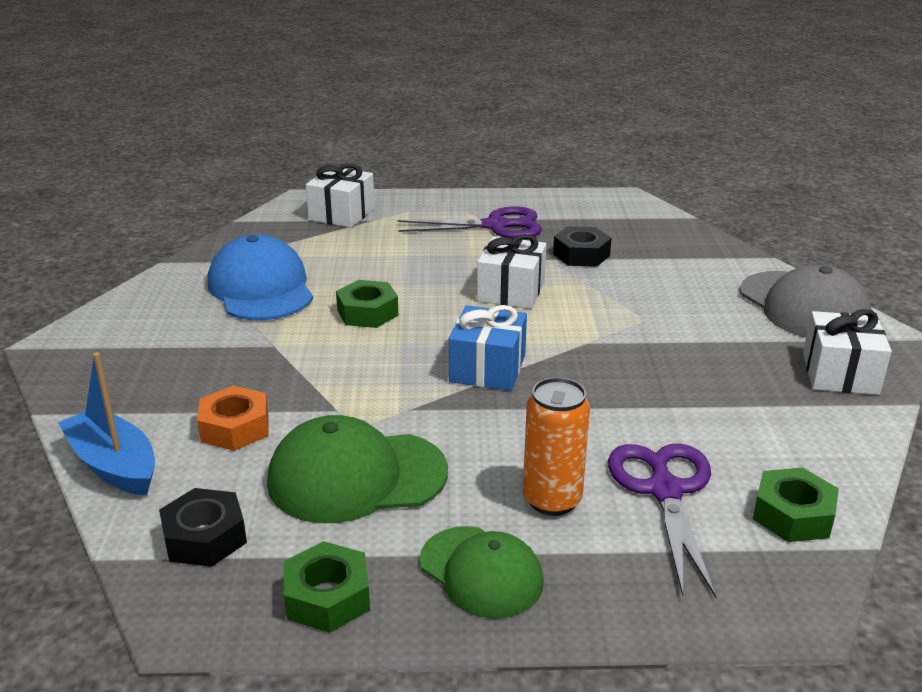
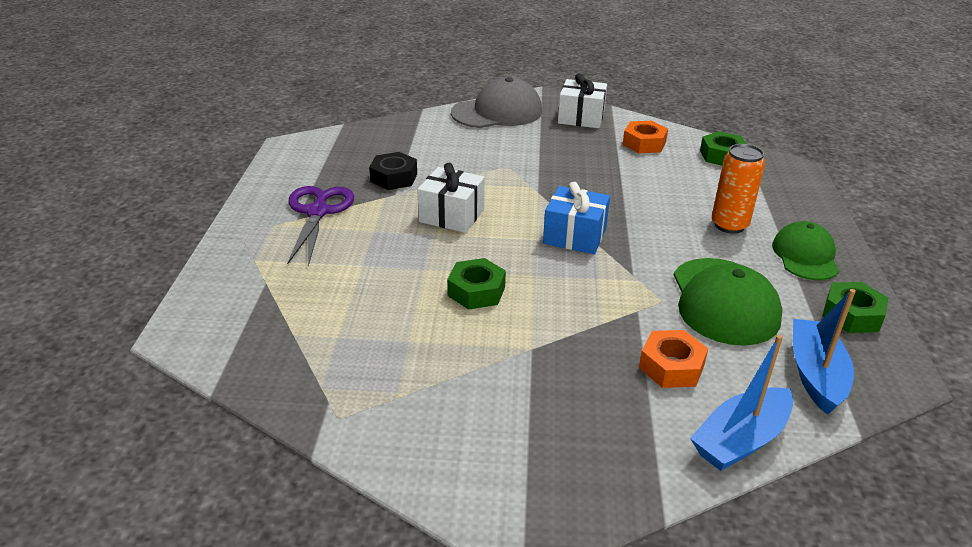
camera: 85 degrees left, 5 degrees up
(204, 537) = (815, 374): black nut -> blue boat
(261, 288) = (409, 361): blue cap -> none
(341, 214) = (239, 305): white gift -> none
(481, 572) = (805, 256): green cap -> green cap turned 45 degrees counterclockwise
(664, 491) = (710, 188): purple scissors -> none
(786, 431) = (644, 143): none -> orange nut

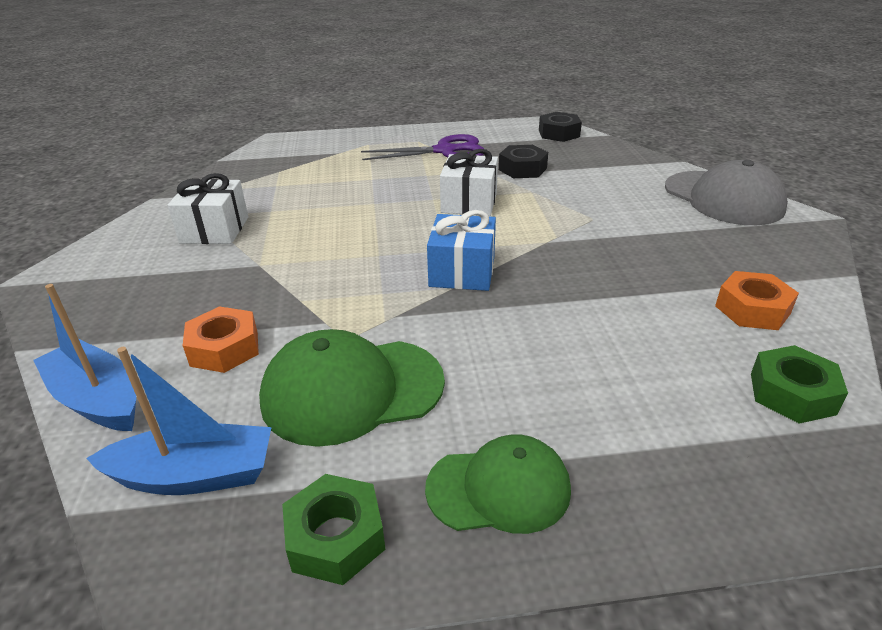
camera: 80 degrees right, 0 degrees up
(321, 145) = (559, 133): none -> black nut
(476, 291) = (344, 229): green nut -> none
(581, 118) = (777, 253): white gift -> white gift (215, 230)
(729, 225) = (553, 398): orange can -> none

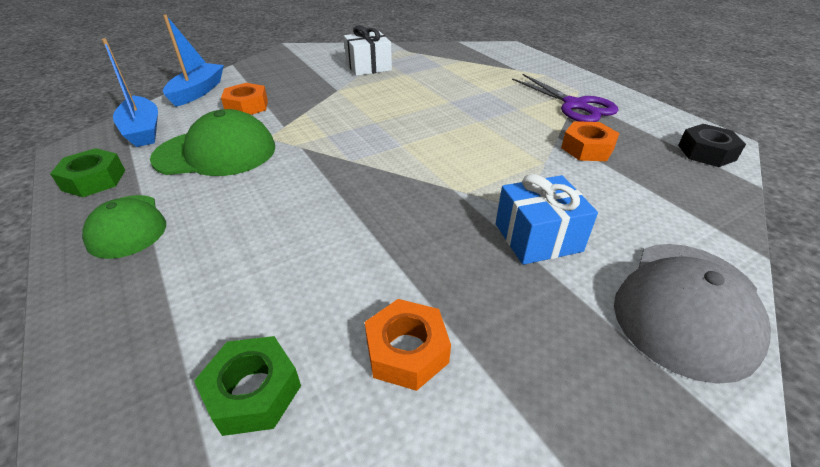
camera: 65 degrees right, 5 degrees up
(352, 390) = (216, 153): green cap -> green cap turned 120 degrees clockwise
(462, 271) = (373, 158): blue gift -> blue gift (538, 237)
(469, 202) = (488, 137): white gift -> none
(522, 169) = (587, 148): black nut -> orange nut

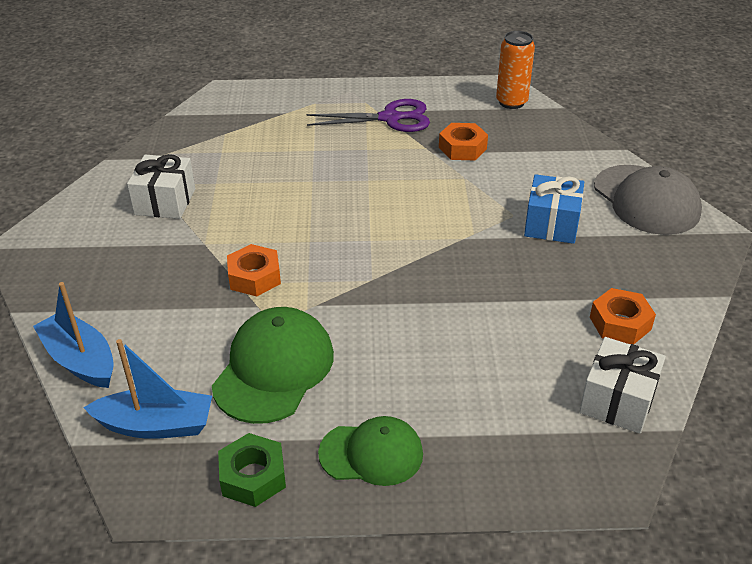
camera: 60 degrees left, 0 degrees up
(247, 106) = (175, 324): orange nut -> orange nut (254, 277)
(253, 392) = (618, 400): green nut -> white gift
(706, 152) = (511, 102): black nut -> orange can

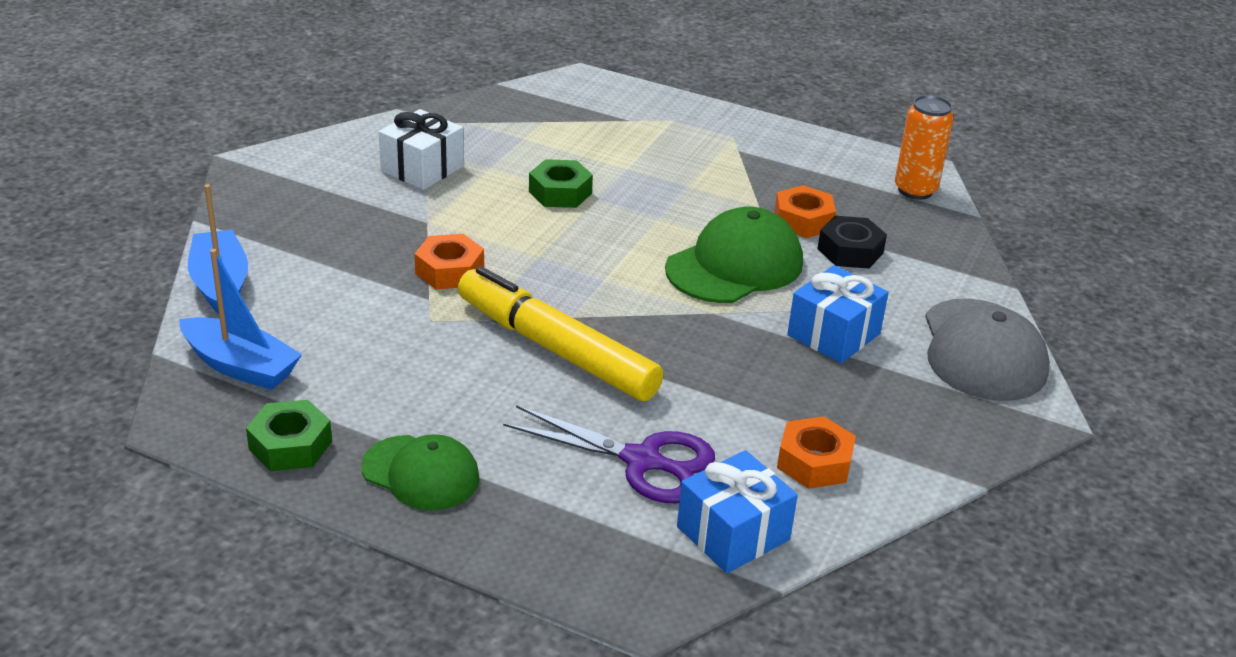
camera: 25 degrees right, 5 degrees down
(274, 369) = (393, 361): green cap -> green cap (735, 265)
(283, 185) = (560, 192): none -> green nut
(383, 309) = (556, 349): none -> yellow marker
(390, 118) = (745, 162): purple scissors -> purple scissors (642, 461)
(510, 160) = (850, 251): none -> black nut
(618, 400) = (733, 533): white gift -> blue gift

